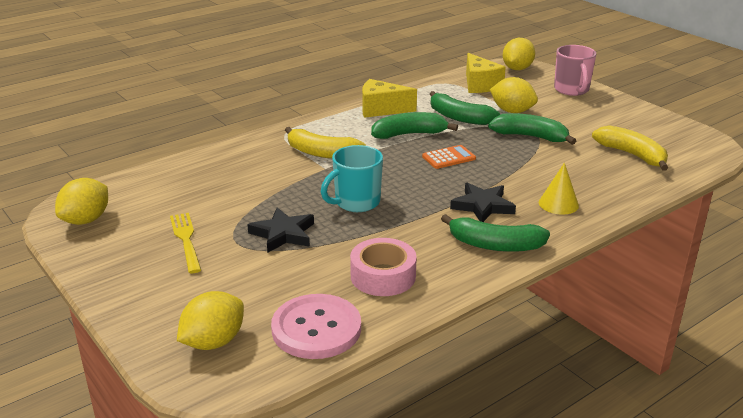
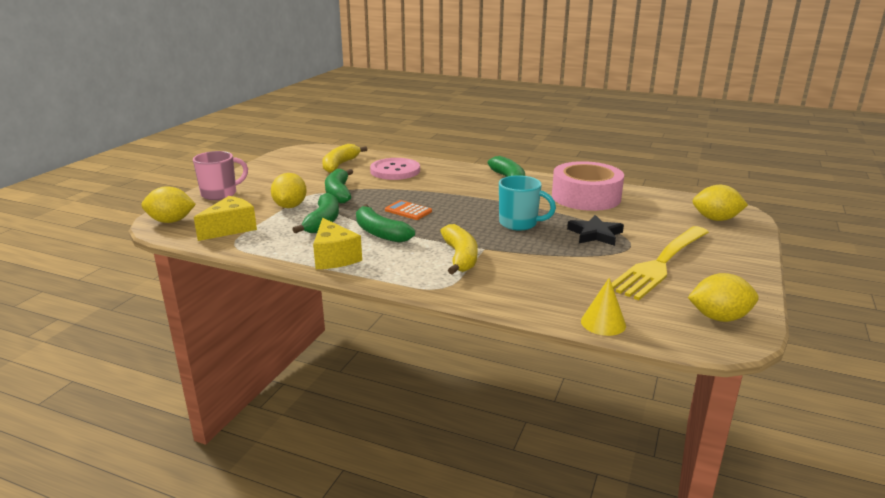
camera: 120 degrees left, 5 degrees down
(186, 240) = (661, 263): yellow fork -> yellow fork, size x1.85
(316, 329) = (656, 200): pink button -> pink button (395, 171)
(383, 276) = (586, 197): pink tape -> pink tape, size x1.56
(483, 206) = (467, 189): black star -> none
(558, 204) = (436, 173): yellow cone -> yellow cone (603, 323)

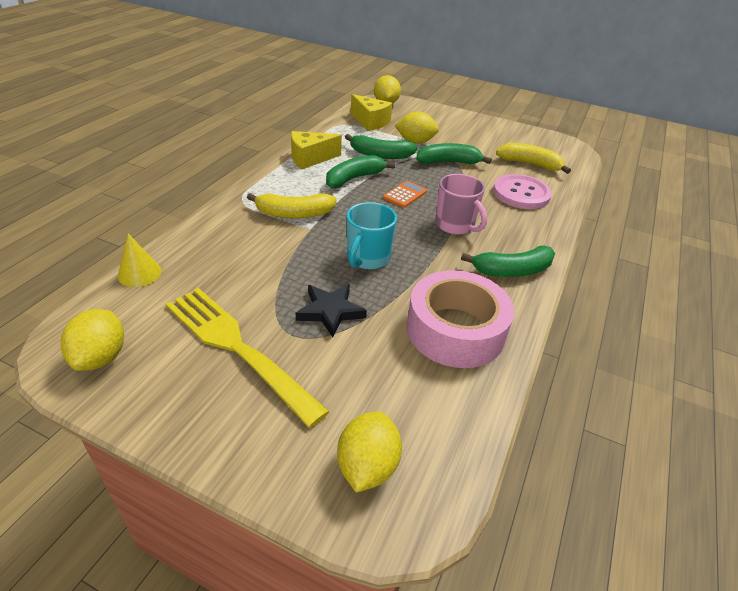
camera: 90 degrees right, 15 degrees up
(220, 194) = (441, 116): pink mug -> pink mug (455, 225)

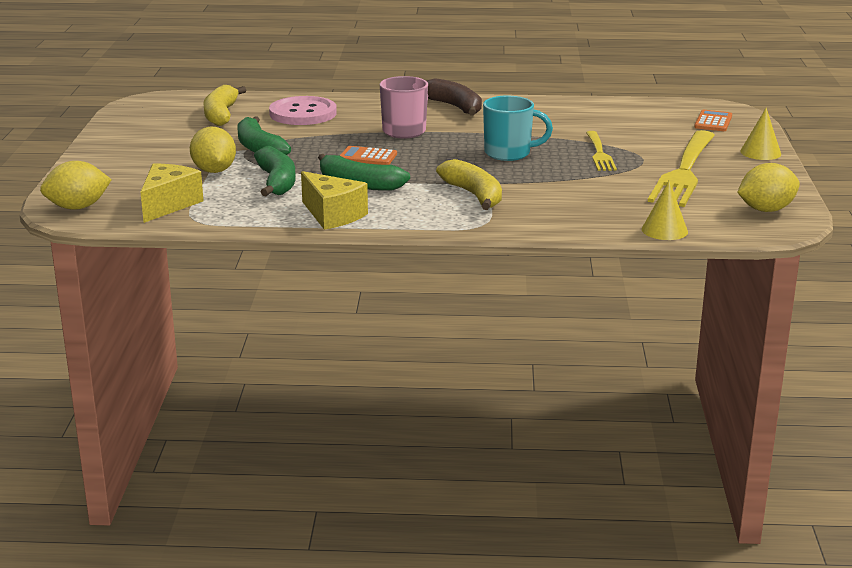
camera: 110 degrees left, 15 degrees down
(232, 451) = (760, 152): none -> yellow cone
(330, 311) = (599, 153): black star -> yellow fork
(367, 466) = (713, 122): yellow lemon -> orange calculator
(455, 330) = (560, 116): pink tape -> none
(512, 271) = (455, 107): green banana -> brown banana

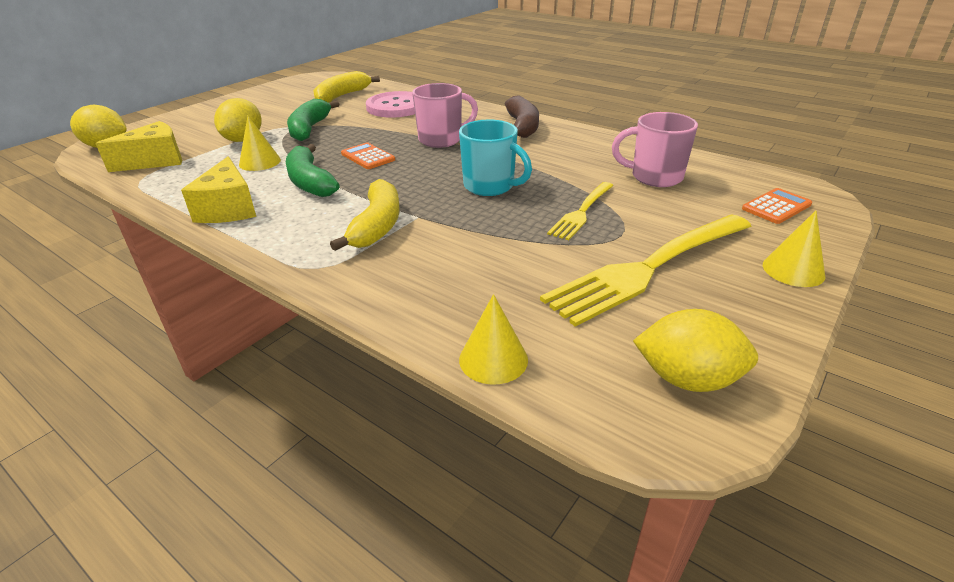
camera: 35 degrees right, 10 degrees up
(277, 182) = (260, 162): green banana -> yellow cone
(614, 121) = (655, 177): none -> pink mug

